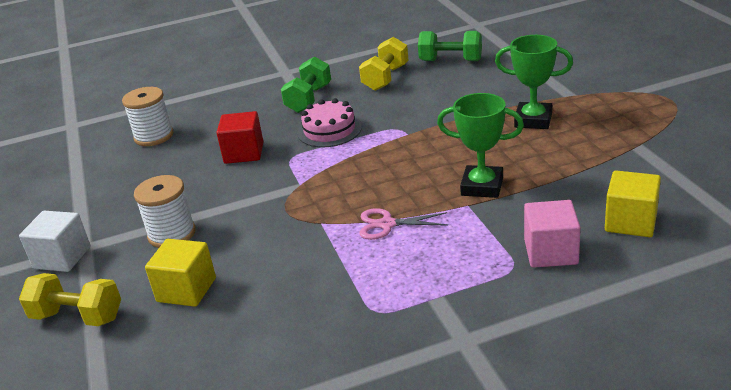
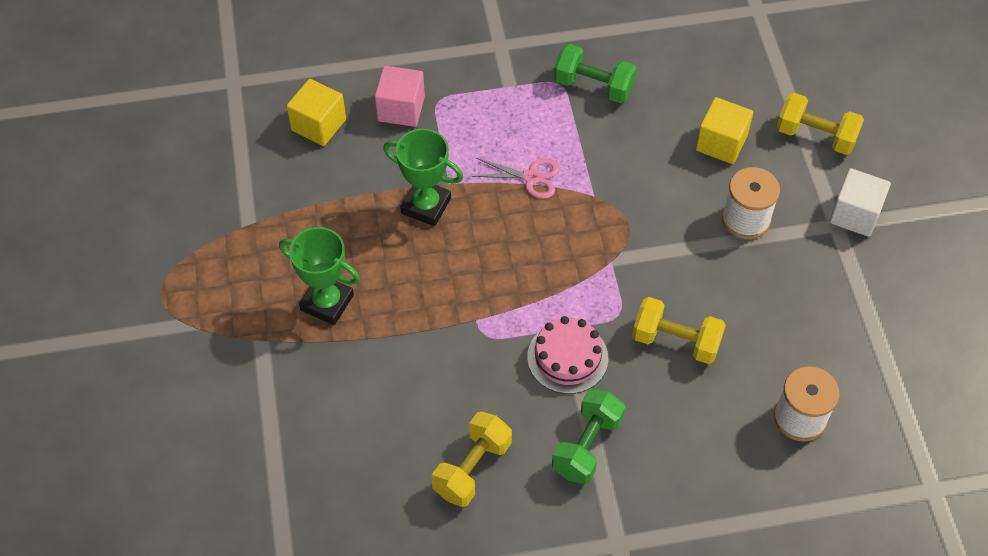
camera: 175 degrees left, 25 degrees up
(244, 153) = (676, 341): red cube -> yellow dumbbell
(450, 61) = (369, 486): green dumbbell -> green dumbbell (593, 86)

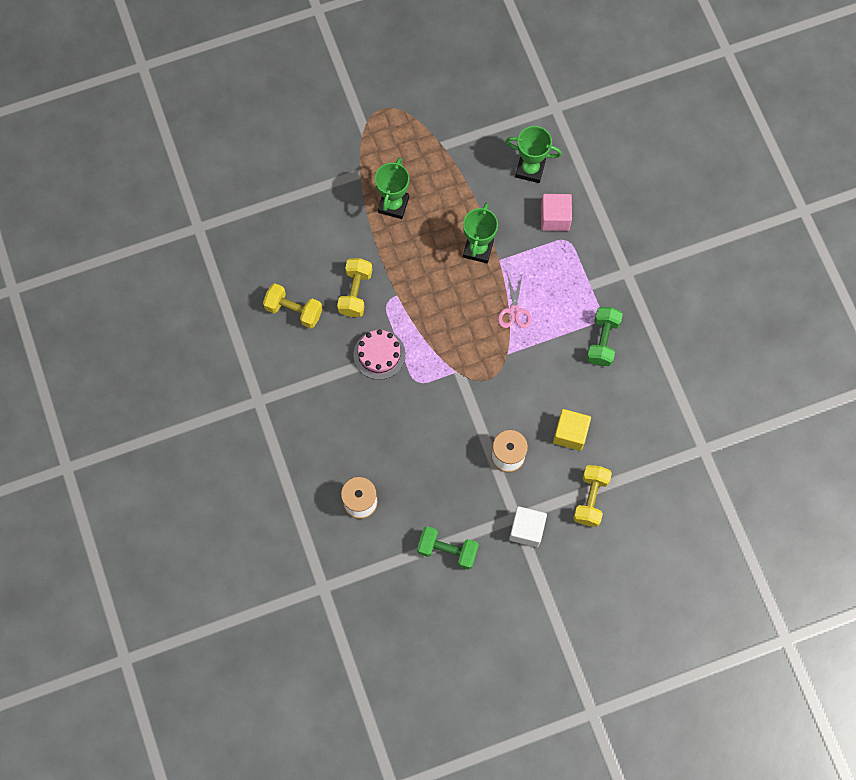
camera: 80 degrees right, 15 degrees up
(318, 125) = (530, 169): yellow cube -> green trophy
(587, 446) = (319, 375): green dumbbell -> green dumbbell (447, 550)
(676, 341) = (403, 419): yellow dumbbell -> yellow dumbbell (355, 292)

